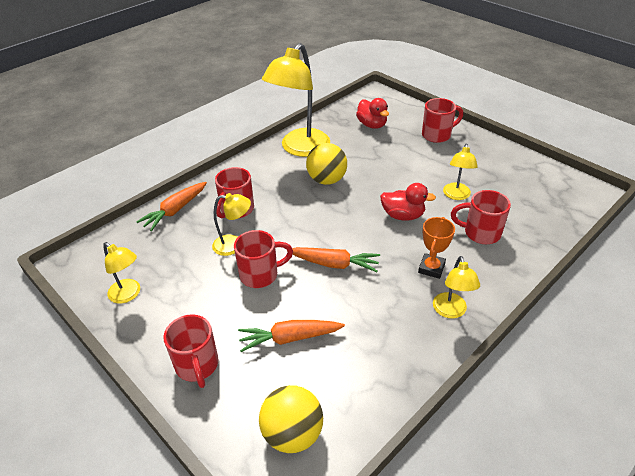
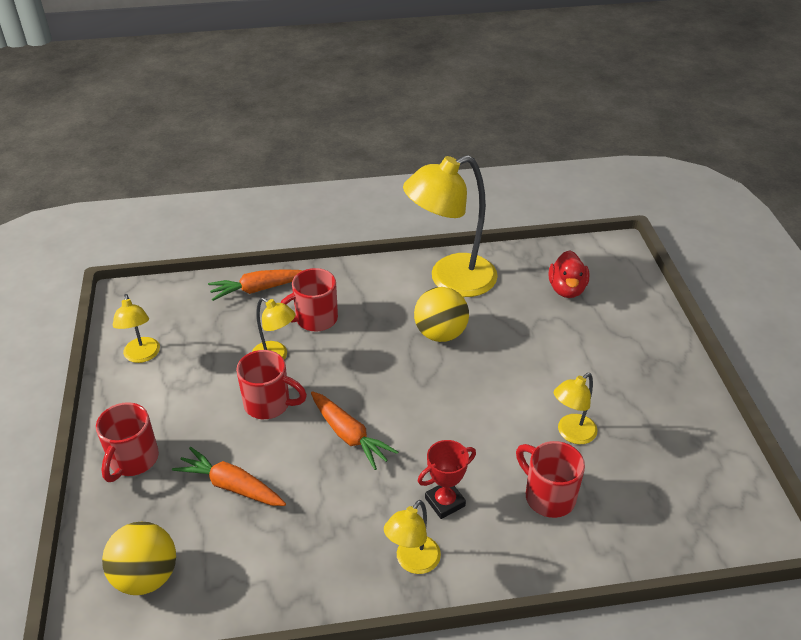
camera: 35 degrees right, 0 degrees up
(403, 215) = (480, 423): red duck -> none
(431, 268) = (445, 502): orange trophy -> red trophy
(437, 135) = (636, 343): red mug -> none

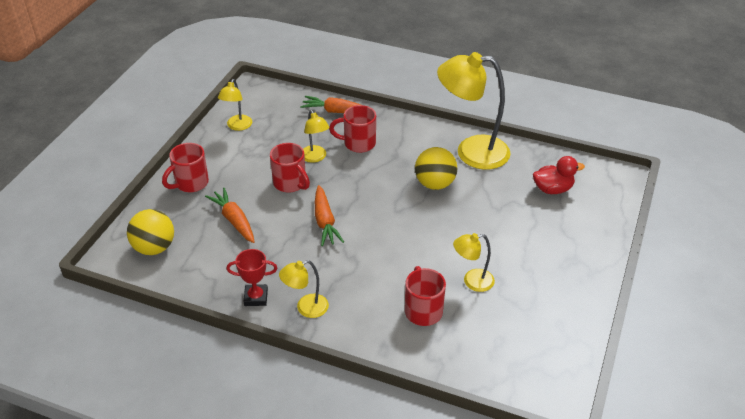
camera: 30 degrees right, 0 degrees up
(445, 502) = (353, 284): red trophy -> red trophy (256, 297)
(566, 289) = (552, 189): red duck -> red duck turned 135 degrees counterclockwise

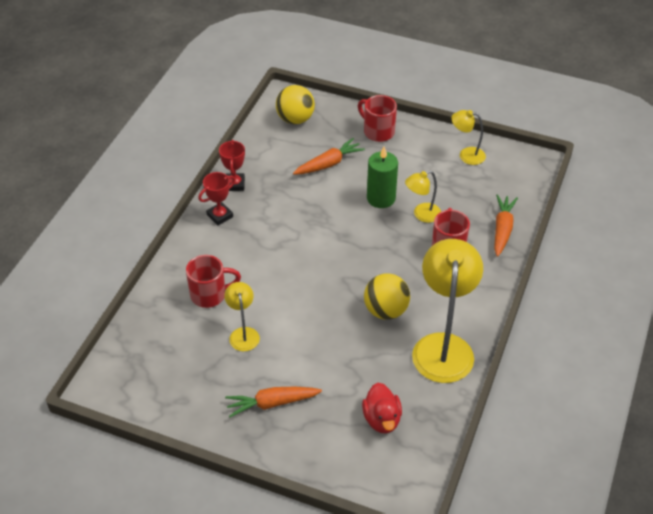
camera: 90 degrees right, 5 degrees up
(290, 183) = (381, 198): red mug -> green candle
(306, 308) = (220, 216): yellow lamp -> red trophy
(325, 221) = (327, 225): orange carrot -> orange carrot (272, 403)

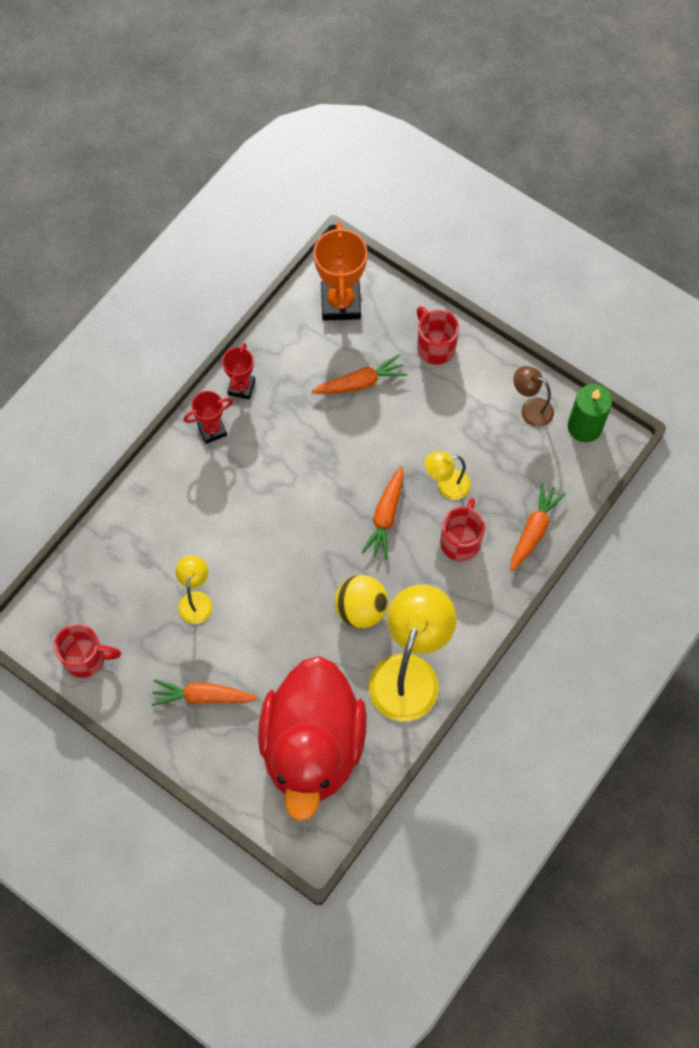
camera: 15 degrees right, 20 degrees up
(210, 295) = (173, 539): red mug -> red mug (86, 658)
(295, 119) = (340, 303): yellow ball -> orange trophy
(381, 198) = (406, 450): green candle -> green candle (584, 427)
(381, 244) = (386, 516): none -> orange carrot
(382, 419) = (312, 746): red duck -> red duck, size x2.48
(466, 155) = (530, 409): yellow lamp -> brown lamp

